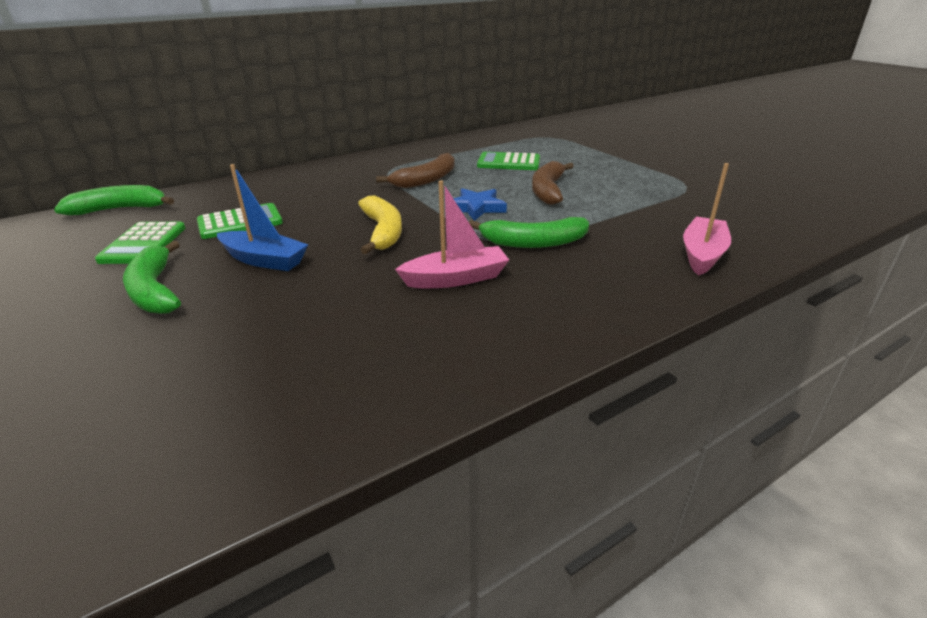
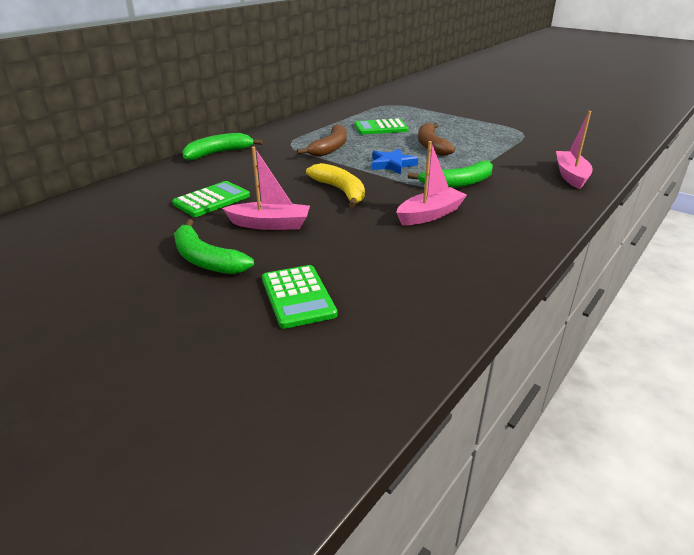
camera: 20 degrees left, 0 degrees up
(120, 209) = (80, 204): green banana -> green banana (218, 153)
(144, 244) = (146, 228): green calculator -> green calculator (298, 297)
(264, 260) = (270, 224): blue boat -> pink boat

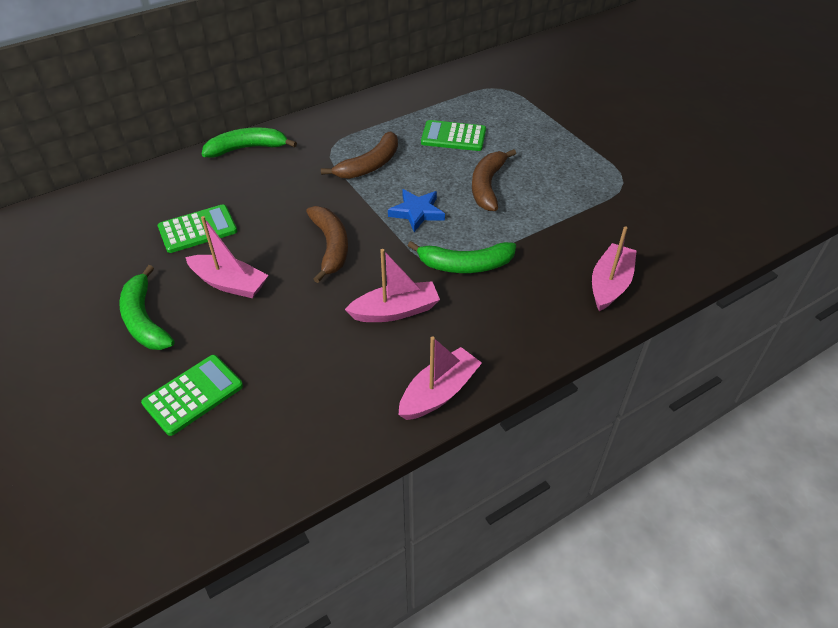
camera: 20 degrees right, 15 degrees up
(298, 297) = (193, 395): green calculator -> green calculator turned 135 degrees counterclockwise
(340, 191) = (331, 246): yellow banana -> brown banana
(514, 251) = (439, 392): none -> pink boat

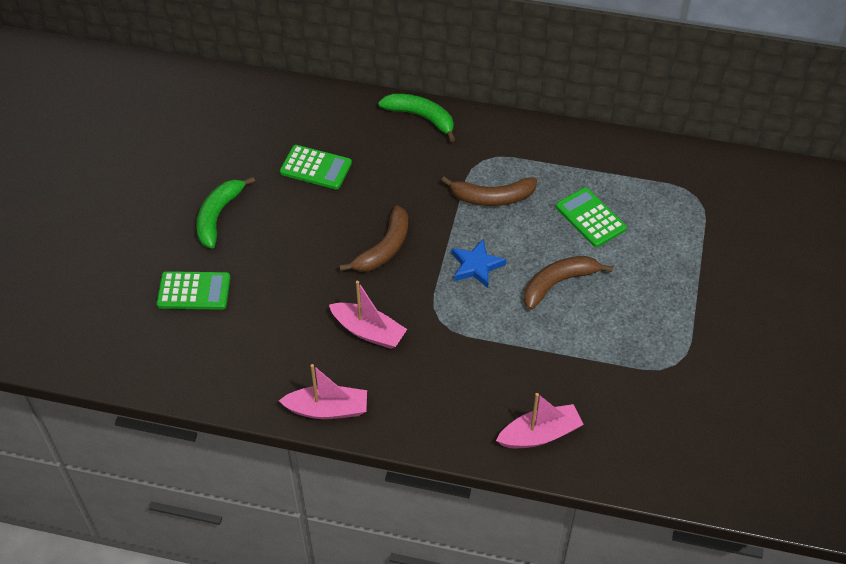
camera: 45 degrees right, 5 degrees up
(229, 283) = (291, 227): pink boat -> none
(465, 265) = (457, 335): green banana -> none

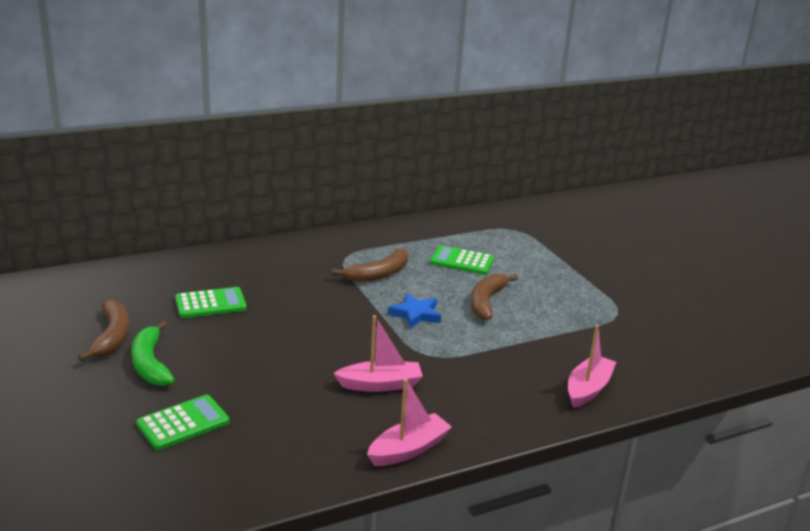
camera: 40 degrees left, 25 degrees down
(384, 248) = (330, 330): brown banana -> brown banana (112, 336)
(421, 117) = (267, 249): green banana -> none

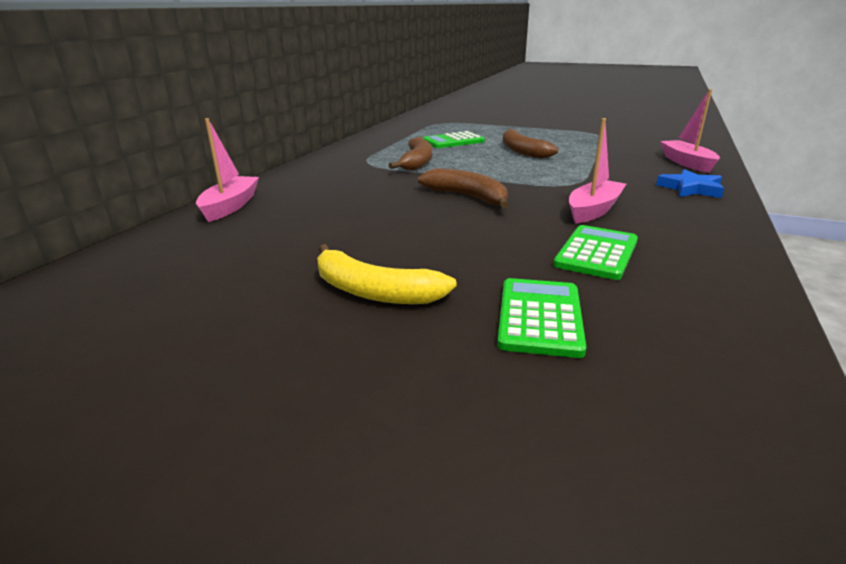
camera: 40 degrees left, 0 degrees up
(112, 336) = (268, 292): brown banana -> brown banana (467, 197)
(150, 364) = (374, 291): green banana -> yellow banana
(210, 303) = (321, 224): green calculator -> green calculator (596, 253)
(408, 449) = (721, 233): pink boat -> pink boat (230, 206)
(415, 314) = (500, 170): blue star -> blue star (691, 189)

